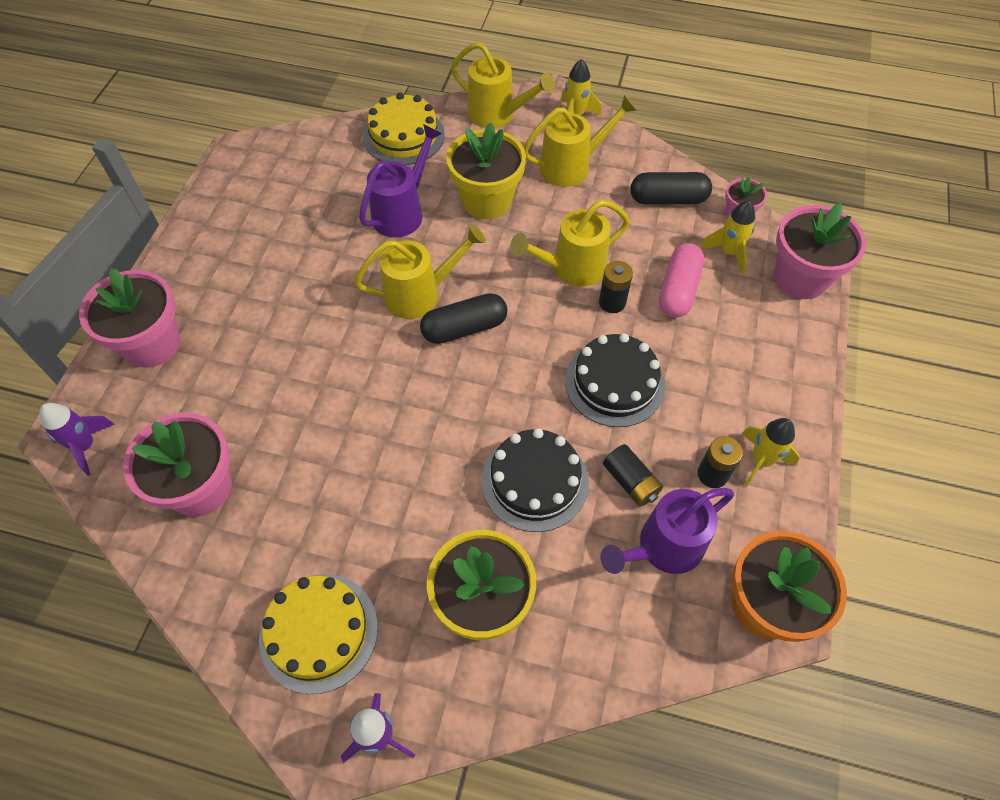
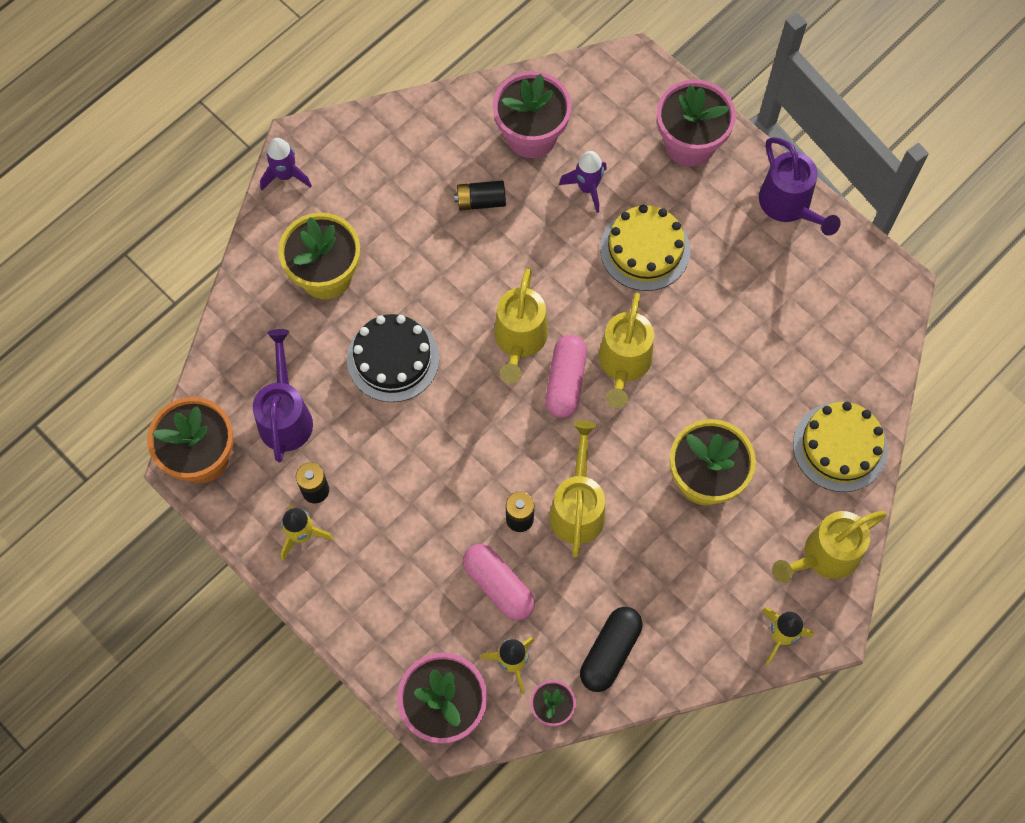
camera: 120 degrees right, 10 degrees up
(85, 446) = (614, 73): purple rocket -> purple rocket (587, 188)
(318, 632) = (374, 168): yellow cake -> yellow cake (645, 249)
(403, 212) = (732, 396): purple watering can -> purple watering can (789, 206)
(464, 328) = (565, 382): black capsule -> pink capsule
(572, 166) = (707, 587): yellow watering can -> yellow watering can (519, 341)
(614, 383) = (439, 469): black cake -> none
(630, 481) = (348, 426): black battery -> black battery (481, 201)

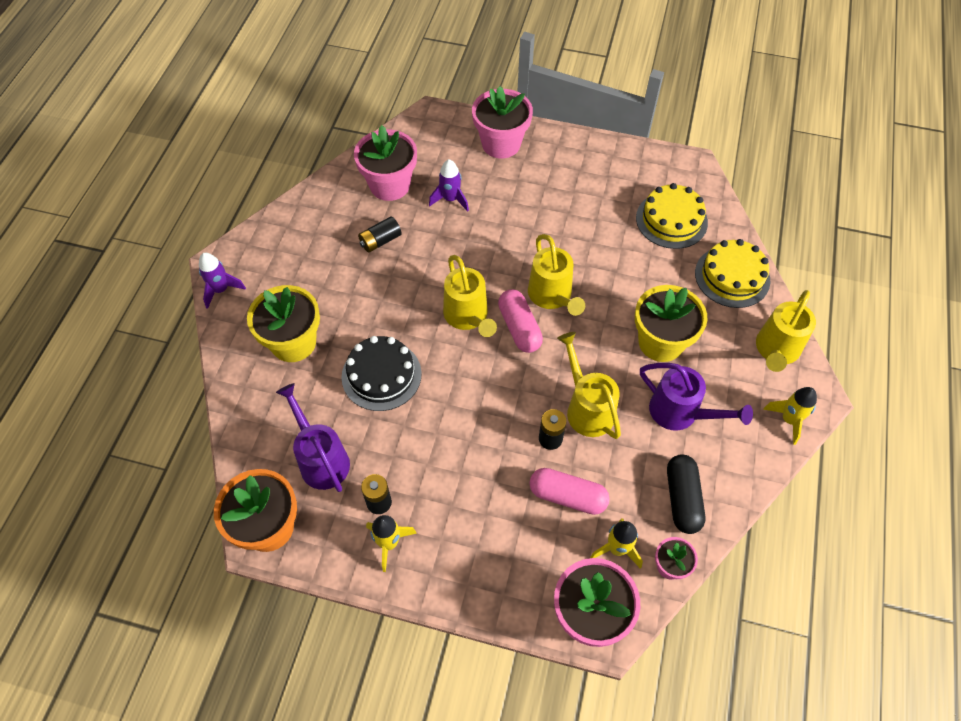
camera: 30 degrees left, 10 degrees down
(645, 249) = (516, 218): yellow cake -> yellow cake (671, 220)
(789, 206) = (591, 151): purple watering can -> purple watering can (681, 413)

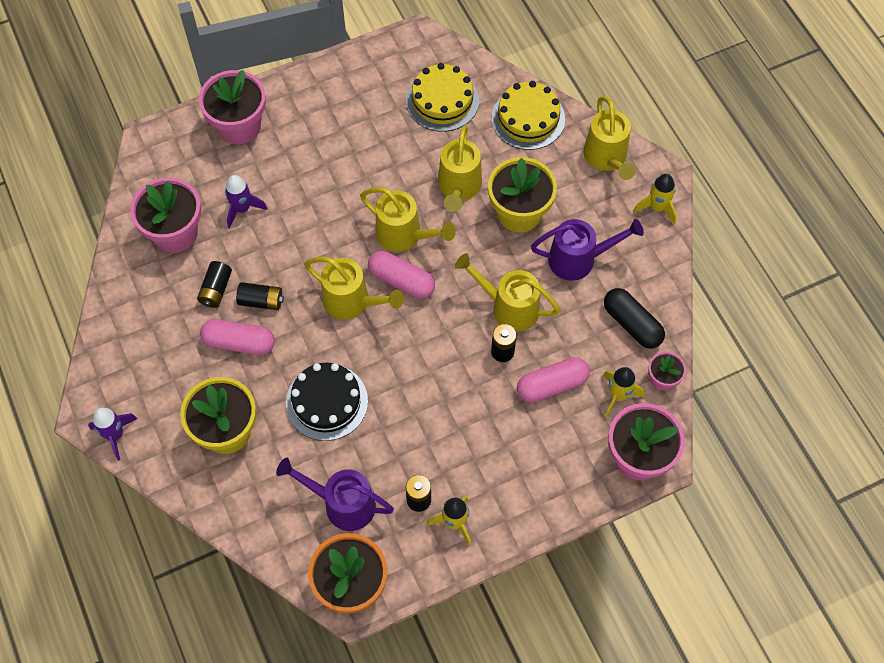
camera: 40 degrees left, 5 degrees up
(361, 288) = (239, 343): none -> pink capsule
(403, 270) = (261, 301): none -> black battery
(627, 291) = (458, 188): none -> yellow watering can

